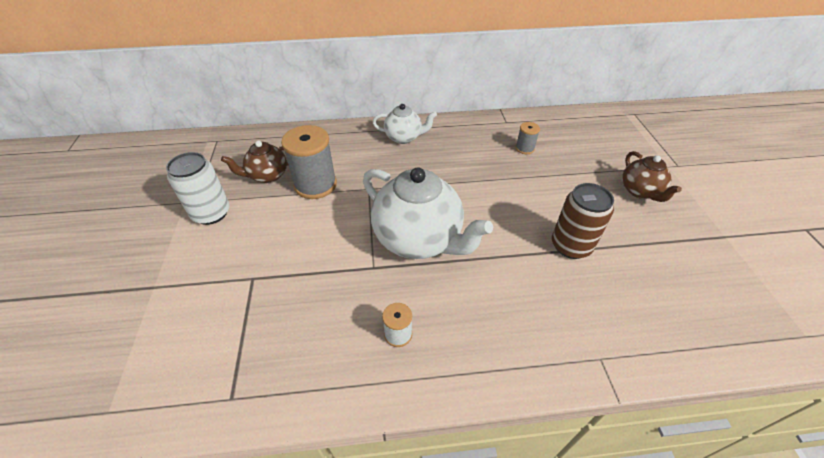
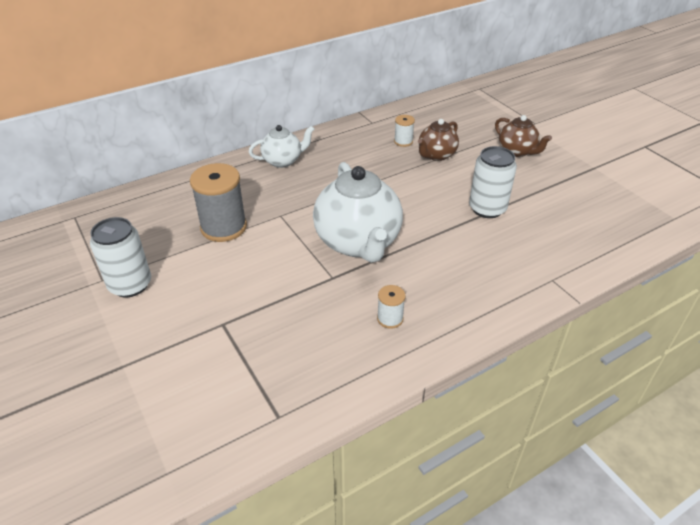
camera: 25 degrees left, 5 degrees down
(267, 176) = (164, 233): brown teapot -> brown teapot (436, 155)
(419, 239) = (358, 243): white teapot -> white teapot turned 60 degrees clockwise
(524, 148) = (403, 141): grey spool -> white spool
(571, 246) = (487, 209): brown can -> white can

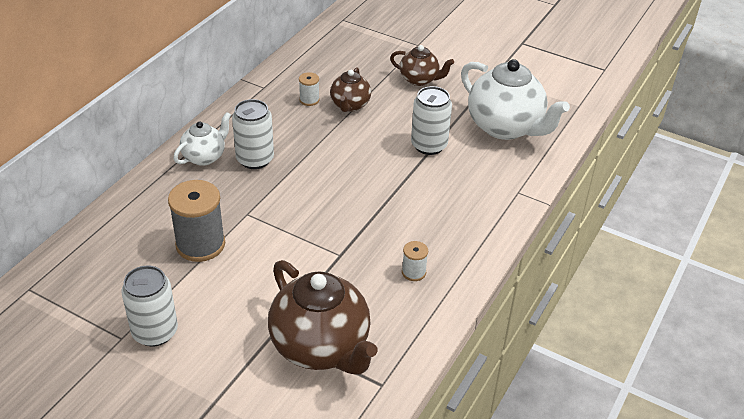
camera: 30 degrees left, 0 degrees up
(251, 355) = (321, 347): none -> brown teapot
(321, 174) = (255, 159): none -> white can
(358, 243) = (339, 215): white teapot -> white teapot (505, 127)

